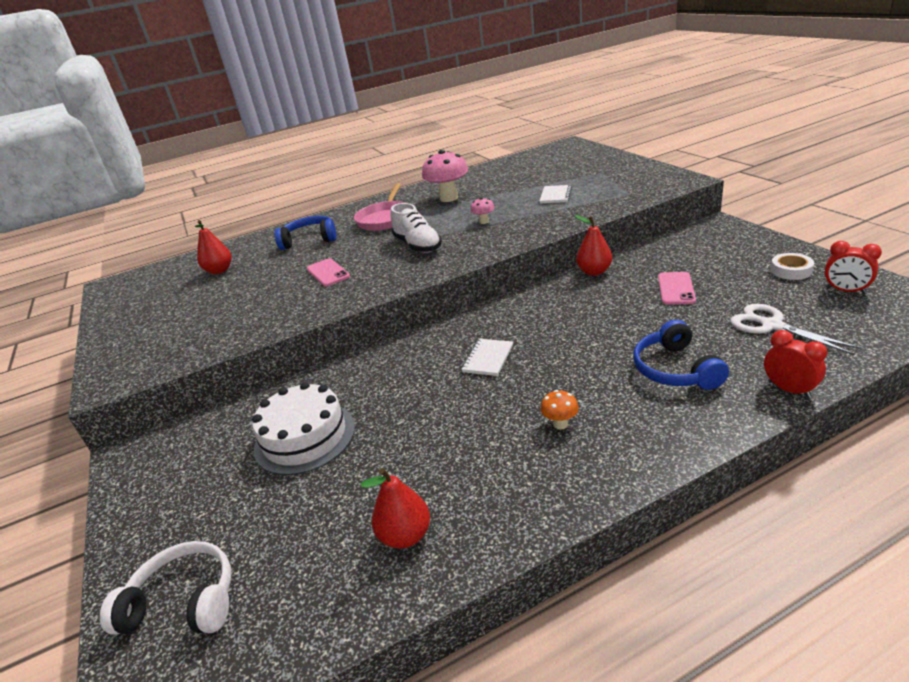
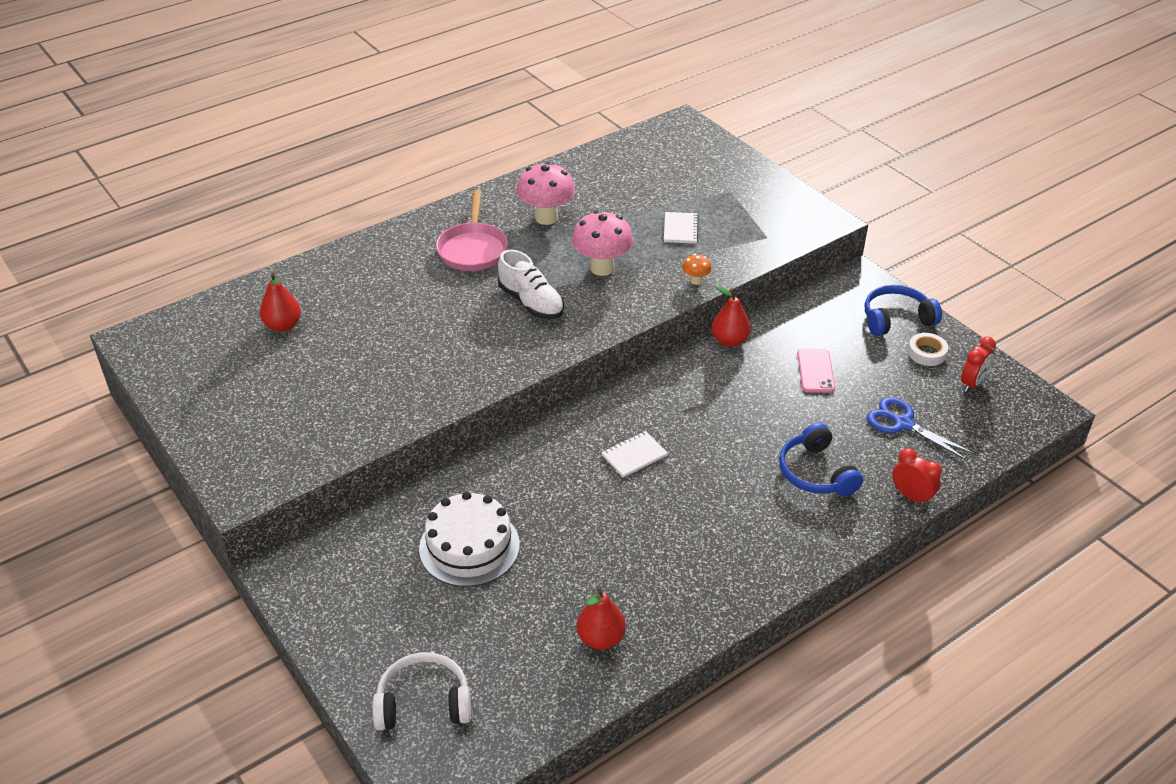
camera: 15 degrees left, 10 degrees up
(309, 240) = (384, 279): blue headphones -> blue headphones (896, 319)
(328, 273) = (433, 340): pink phone -> none
(484, 222) = (602, 268): pink mushroom -> pink mushroom, size x2.12
(488, 358) = (634, 455): white notebook -> white notebook turned 45 degrees clockwise
(560, 424) = (716, 531): orange mushroom -> orange mushroom (695, 281)
(772, 325) = (903, 424): white scissors -> blue scissors
(845, 291) = (972, 383): red clock -> red clock turned 75 degrees counterclockwise

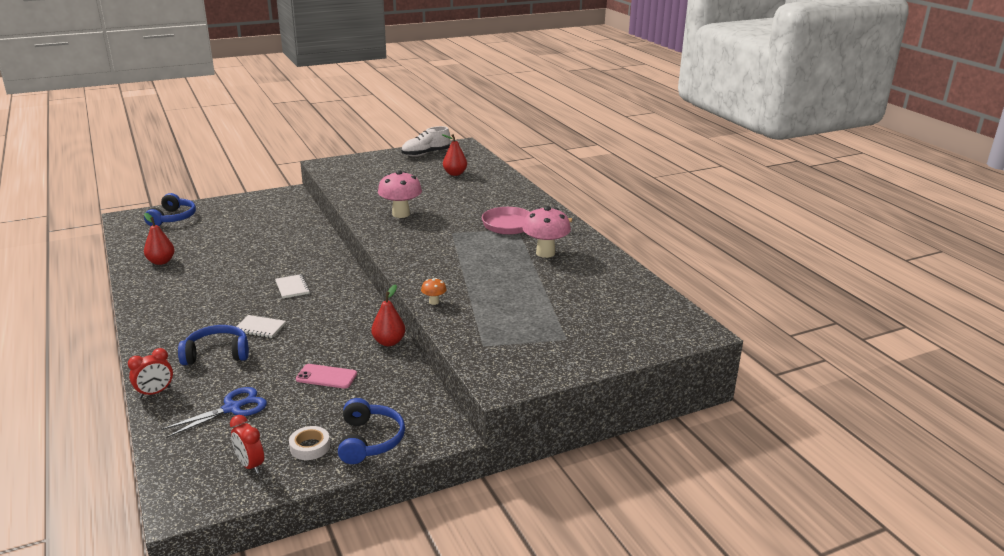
camera: 100 degrees right, 15 degrees down
(423, 702) = (173, 218): white headphones -> blue headphones
(469, 546) = (261, 234): white cake -> none
(531, 303) = (439, 239): white shoe -> white shoe (426, 154)
(602, 268) = (469, 267): pink mushroom -> pink mushroom (401, 214)
(680, 229) = (510, 305): white notebook -> white notebook (260, 328)

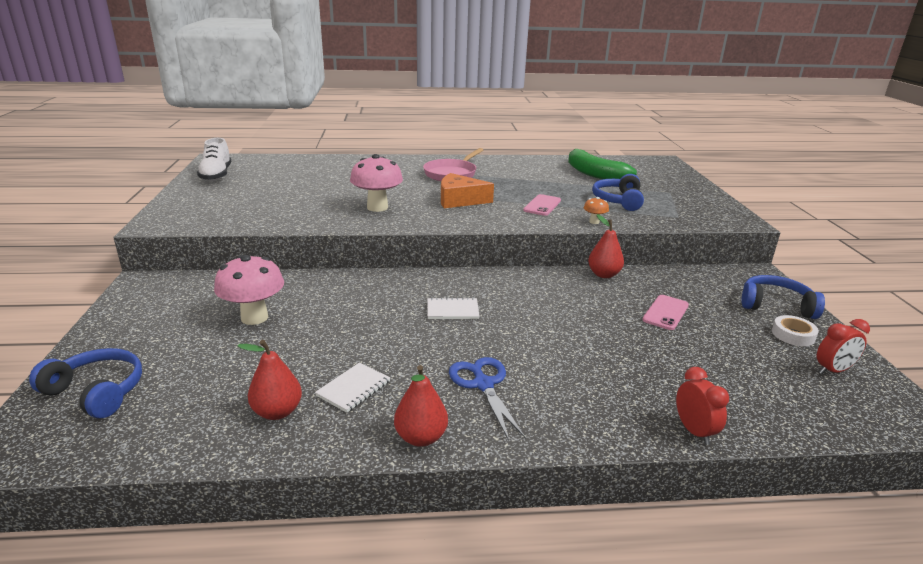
camera: 70 degrees left, 0 degrees up
(217, 354) = (603, 376): blue headphones -> blue headphones (618, 201)
(232, 408) = (728, 373): blue scissors -> blue scissors (483, 384)
(260, 328) = (547, 341): white notebook -> white notebook (353, 389)
(443, 239) = (459, 200): none -> orange cheese
(455, 174) = (296, 173): red pear -> red pear (421, 437)
(459, 274) = (542, 205): none -> pink phone
(545, 253) = (517, 174): pink mushroom -> pink mushroom (254, 317)
(587, 291) = (594, 174): none -> green banana

